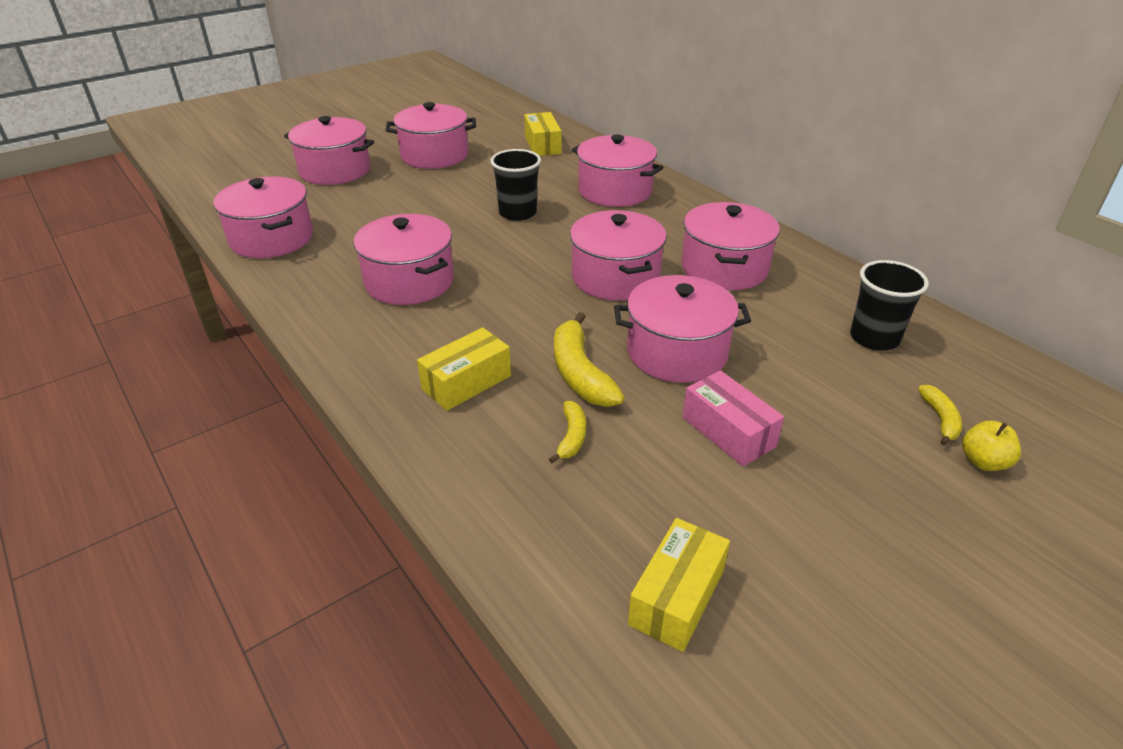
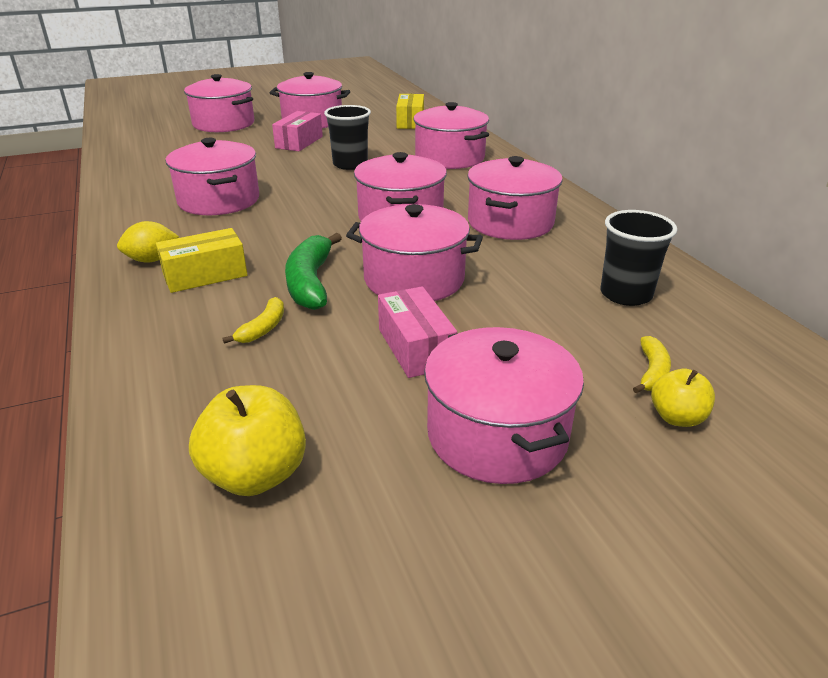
camera: 15 degrees right, 5 degrees down
(272, 239) = (136, 161): pink pot -> pink pot (497, 435)
(395, 372) = (152, 260): none -> yellow lemon
(441, 188) = (299, 142): none -> pink box
(580, 373) = (310, 282): yellow banana -> green banana
(677, 597) = (256, 474): yellow box -> yellow apple

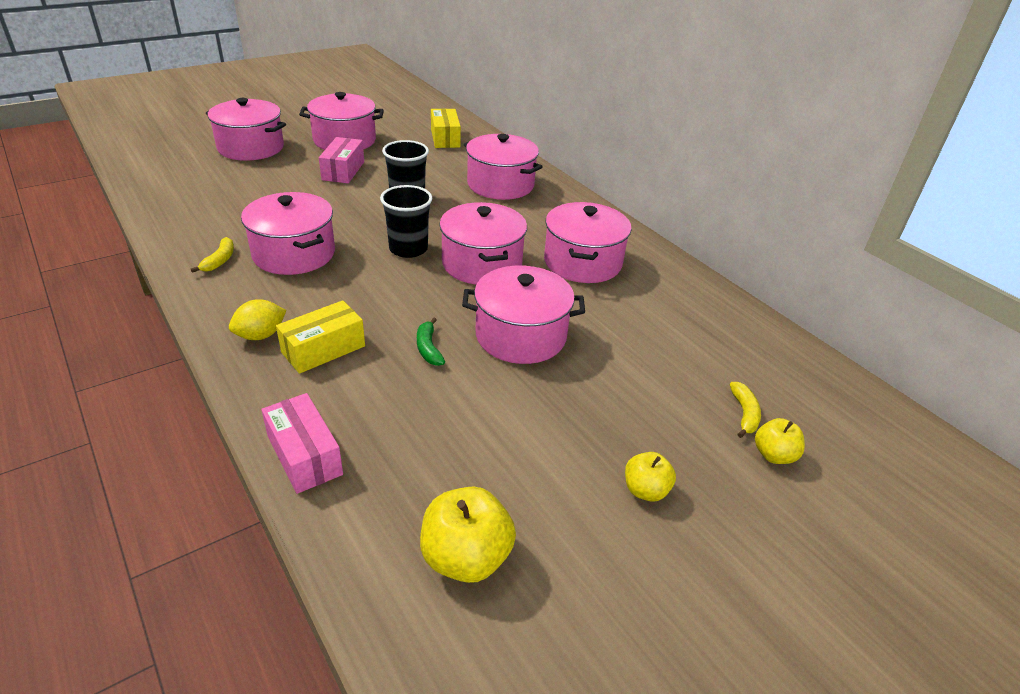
camera: 15 degrees left, 5 degrees up
(263, 328) = (406, 405): yellow banana -> yellow banana (219, 260)
(310, 282) = (428, 348): green banana -> green banana, size x0.54
(415, 347) = (549, 411): pink box -> pink box (304, 455)
(497, 435) = (645, 490): pink pot -> yellow apple
(626, 294) = (702, 336): black cup -> black cup (408, 249)

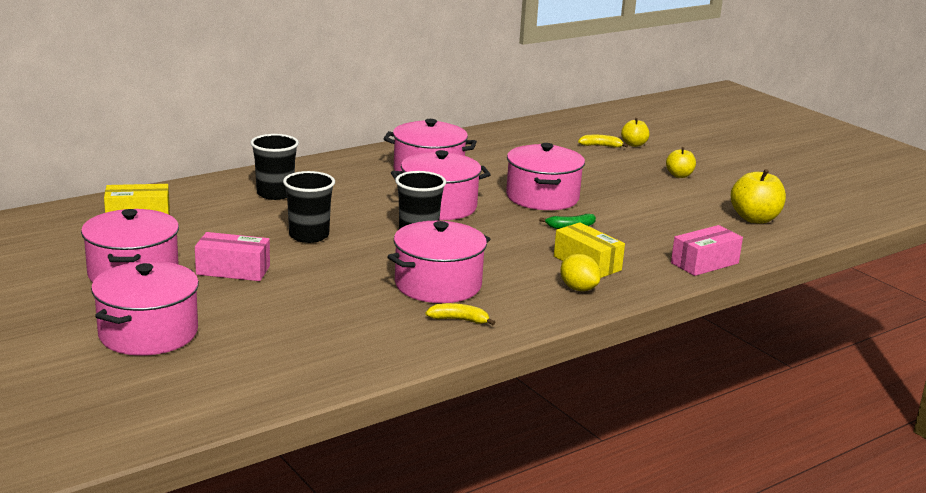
camera: 90 degrees left, 15 degrees down
(500, 185) = (275, 194): pink pot -> black cup

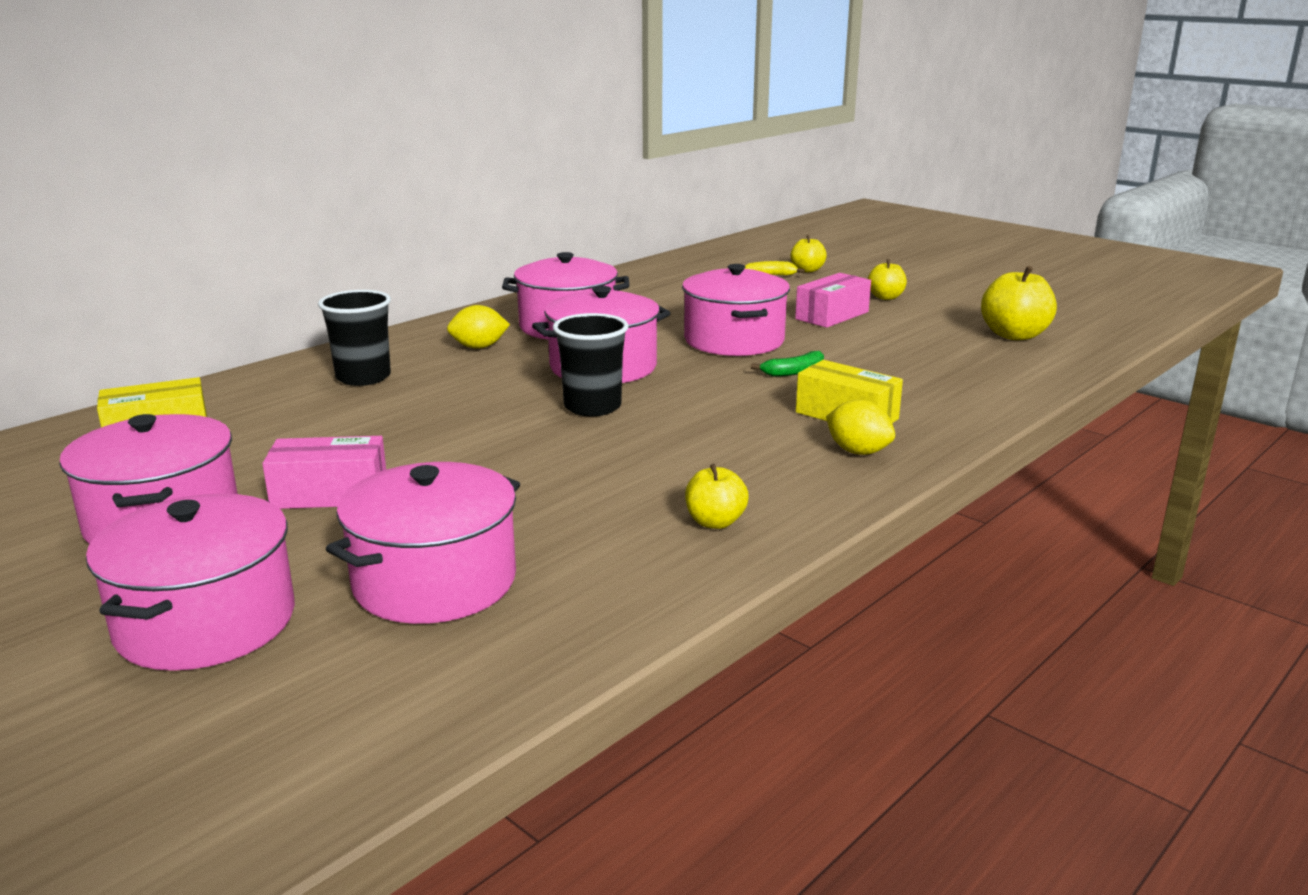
camera: 10 degrees left, 0 degrees up
(309, 236) = (433, 428): black cup -> none
(360, 180) = (479, 347): none -> yellow lemon
(438, 285) = (656, 473): pink pot -> pink pot (435, 582)
(459, 320) = (715, 522): yellow banana -> yellow apple
(704, 263) = (998, 396): pink box -> pink box (832, 315)

